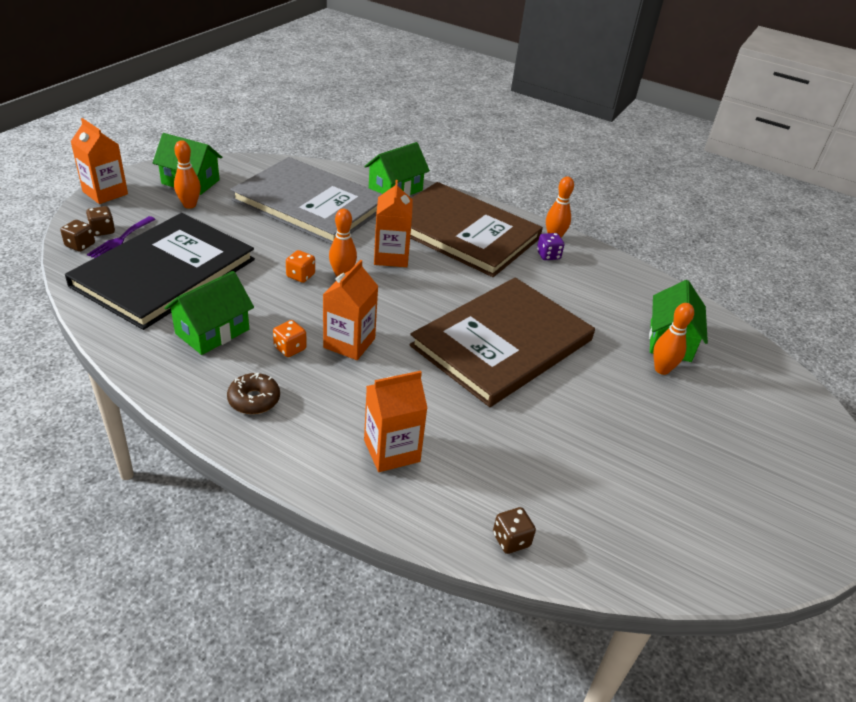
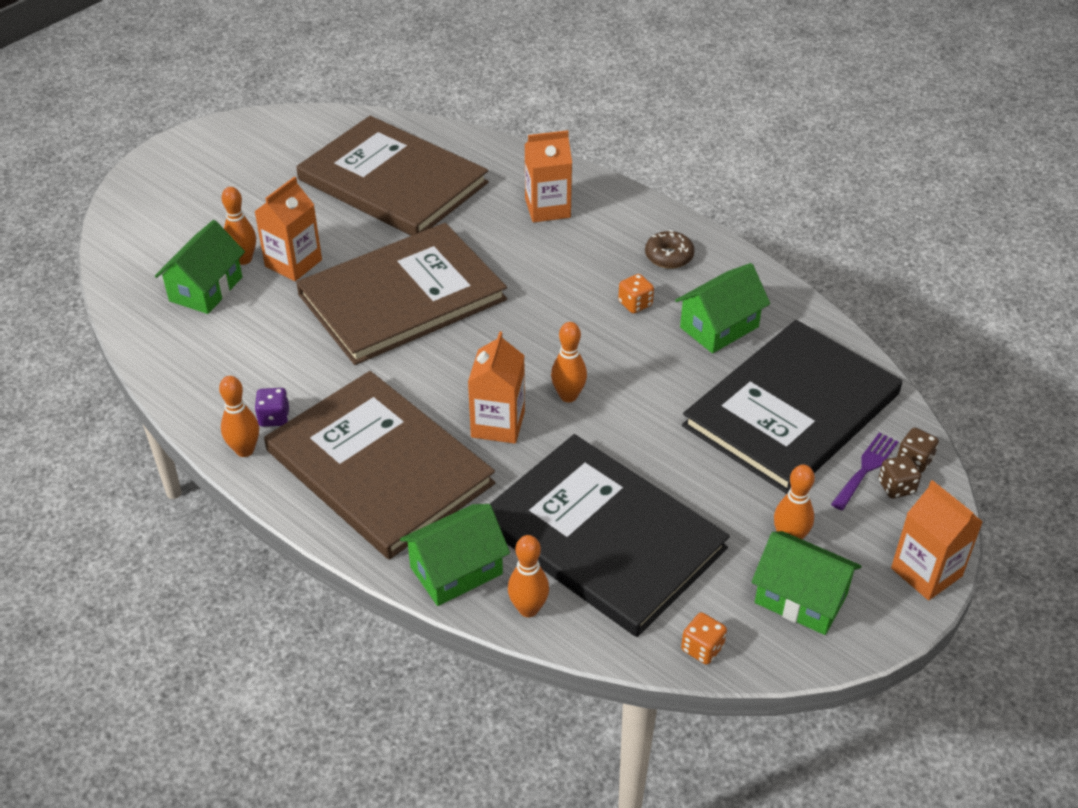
camera: 165 degrees left, 5 degrees up
(300, 276) = (621, 397): orange dice -> orange dice (702, 648)
(310, 204) = (603, 536): grey book -> black book
(349, 343) = (571, 306): orange carton -> orange carton (293, 263)
(350, 176) = (528, 609): none -> orange bowling pin
(511, 540) = (470, 148): brown dice -> none
(578, 475) = (393, 181): none -> brown book

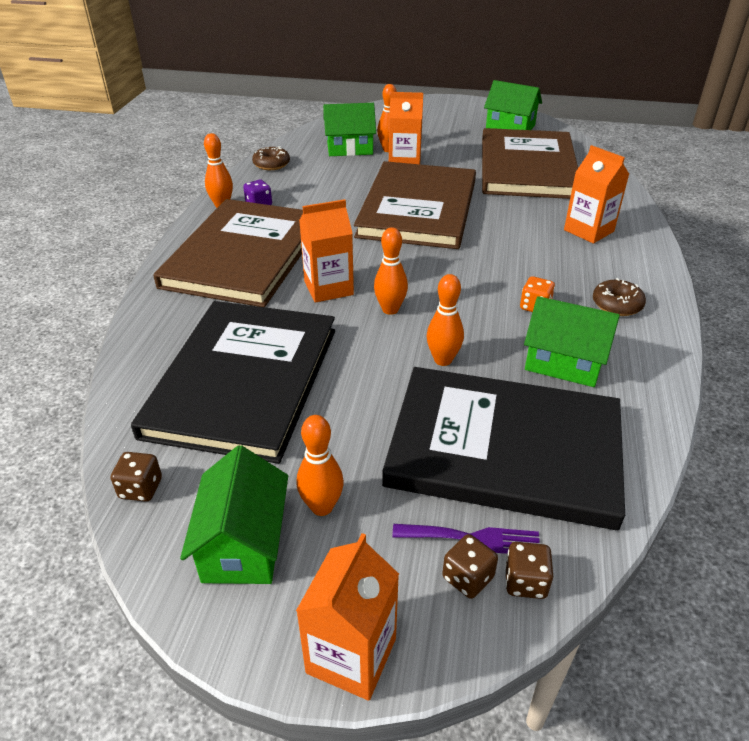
camera: 60 degrees right, 5 degrees down
(177, 371) = (271, 164): none -> brown donut
(402, 297) = (417, 208): brown book -> brown book turned 75 degrees clockwise
(456, 571) = (162, 320): green house -> green house (510, 127)
(528, 609) = (140, 368): orange bowling pin -> orange bowling pin (443, 360)
(702, 648) = (141, 488): orange dice -> brown dice

